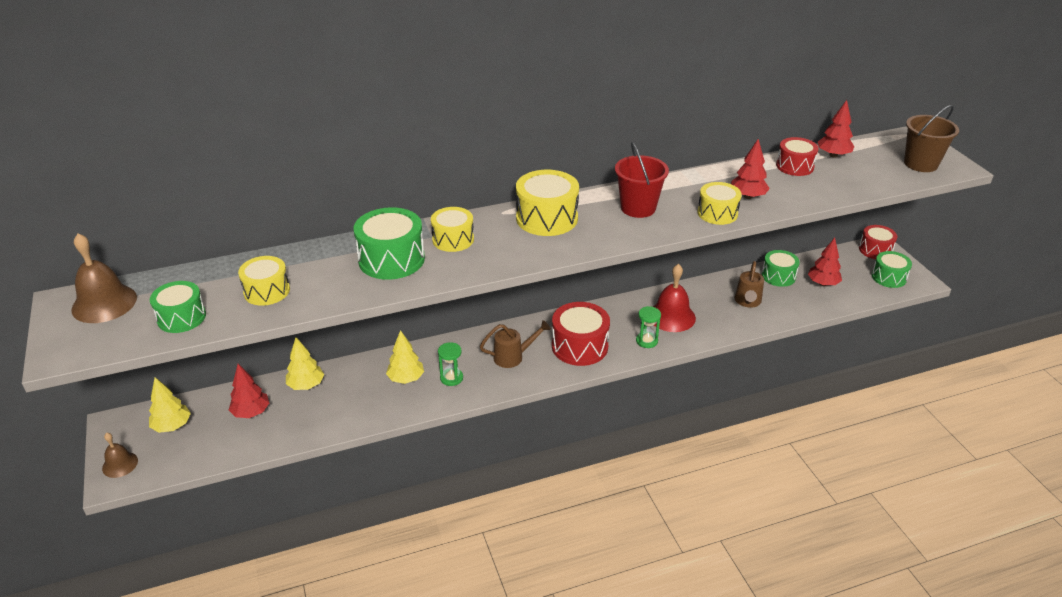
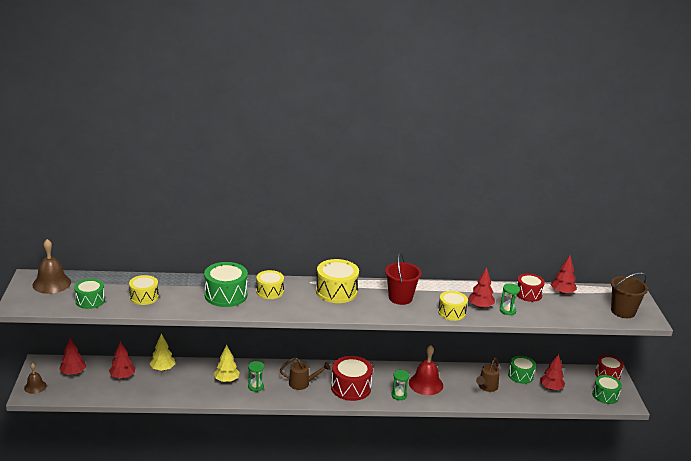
camera: 15 degrees right, 10 degrees down
(172, 426) = (73, 373): yellow tree -> red tree
(785, 194) = (507, 310): none -> green hourglass

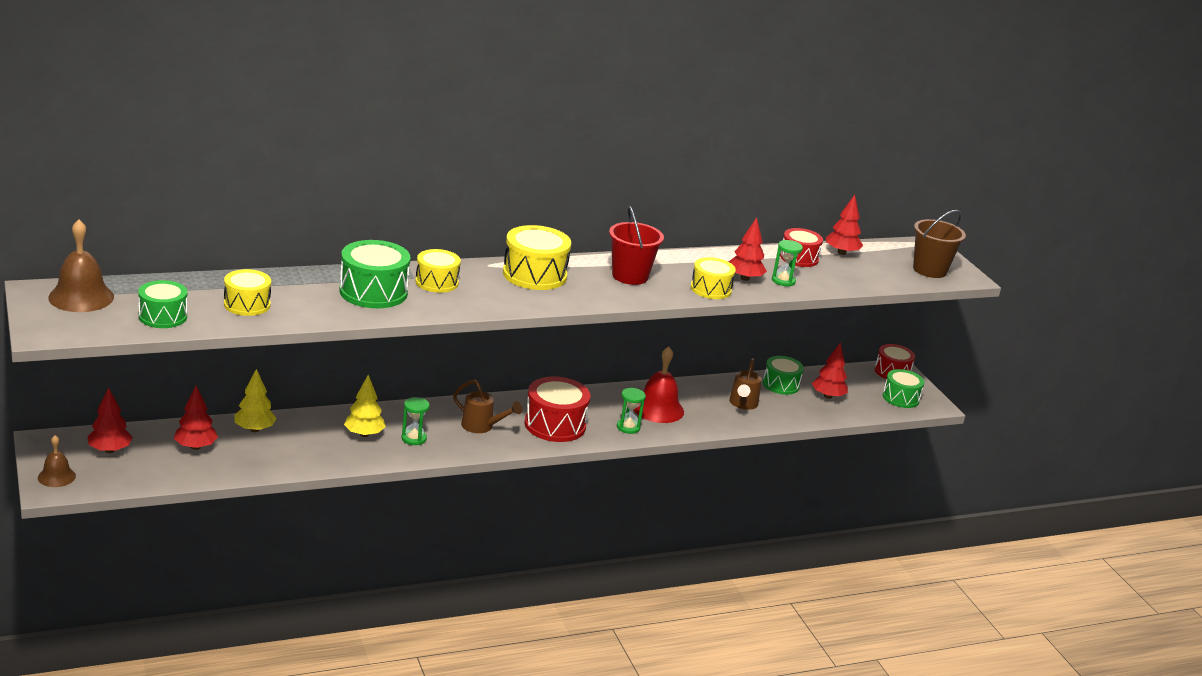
camera: 20 degrees left, 0 degrees up
(303, 383) = (482, 427): brown watering can -> brown watering can turned 45 degrees clockwise

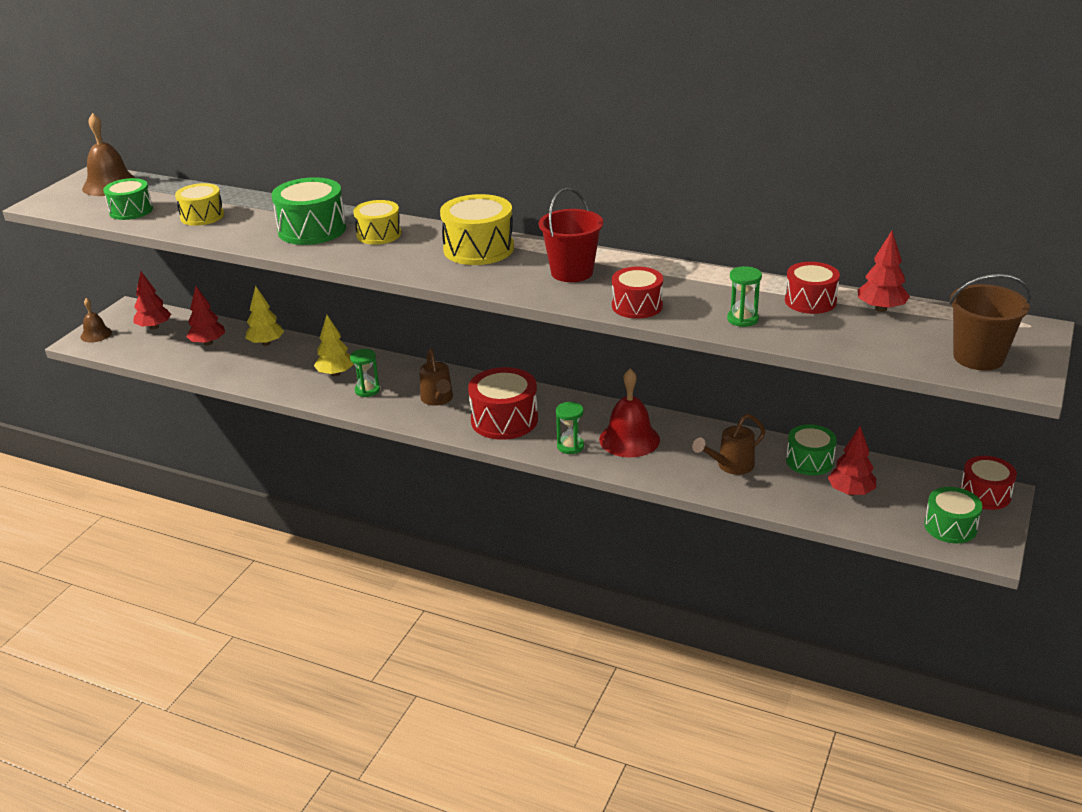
camera: 50 degrees right, 5 degrees up
(710, 289) = (637, 306): yellow drum -> red drum
(744, 278) = (699, 305): red tree -> none

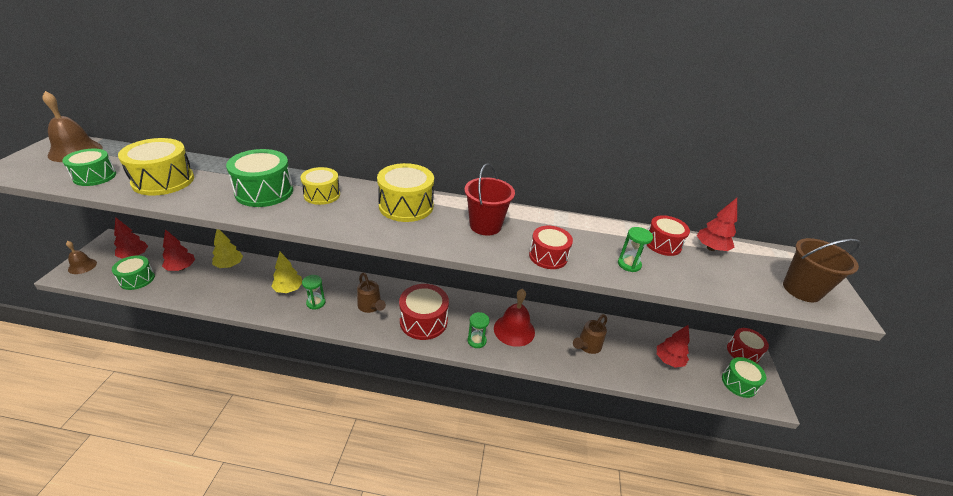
camera: 20 degrees left, 5 degrees up
(202, 216) = (163, 181): yellow drum -> yellow drum, size x1.53
(809, 461) = (632, 336): green drum -> green drum (137, 279)

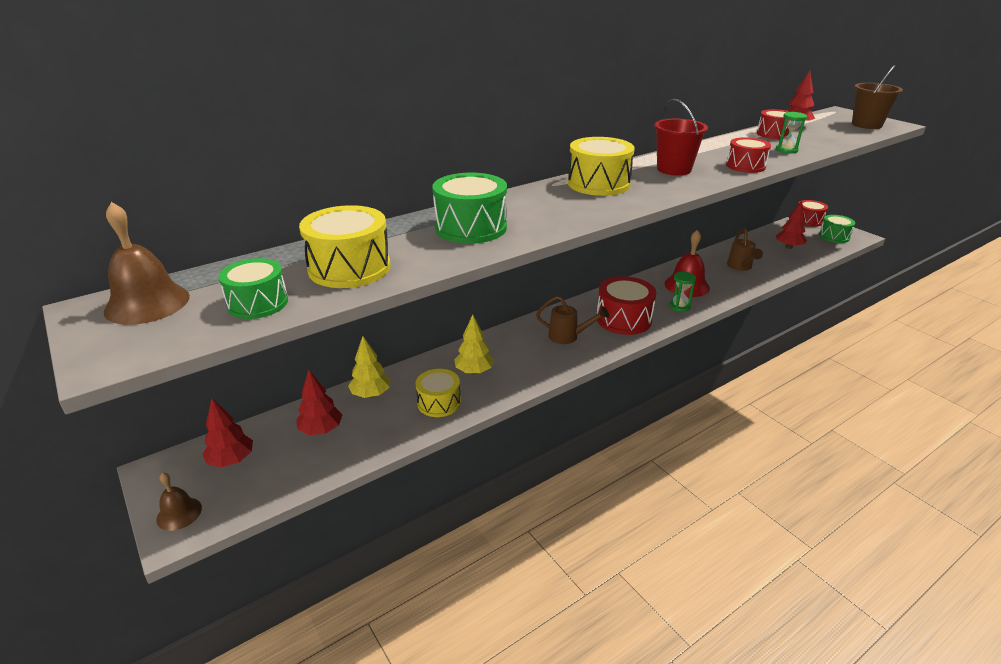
camera: 40 degrees left, 5 degrees down
(137, 279) = (290, 471): green drum -> none
(316, 303) = (519, 363): green hourglass -> none
(322, 195) = (521, 207): yellow drum -> yellow drum (439, 403)

